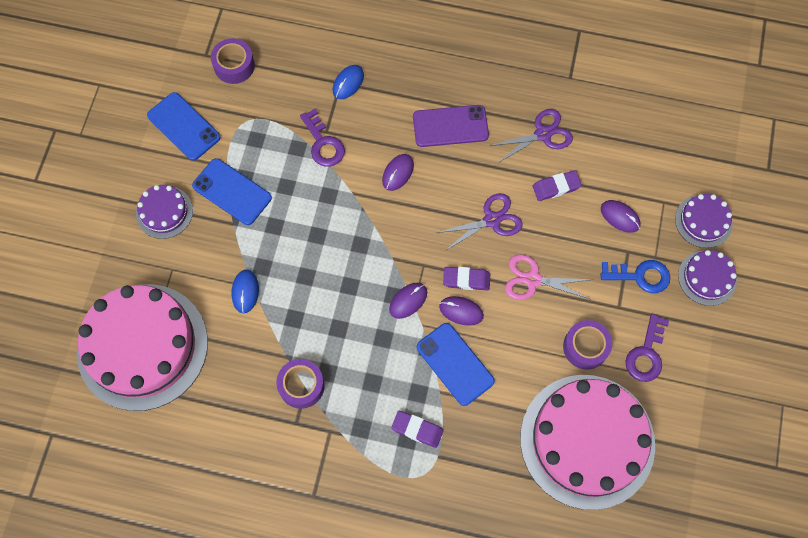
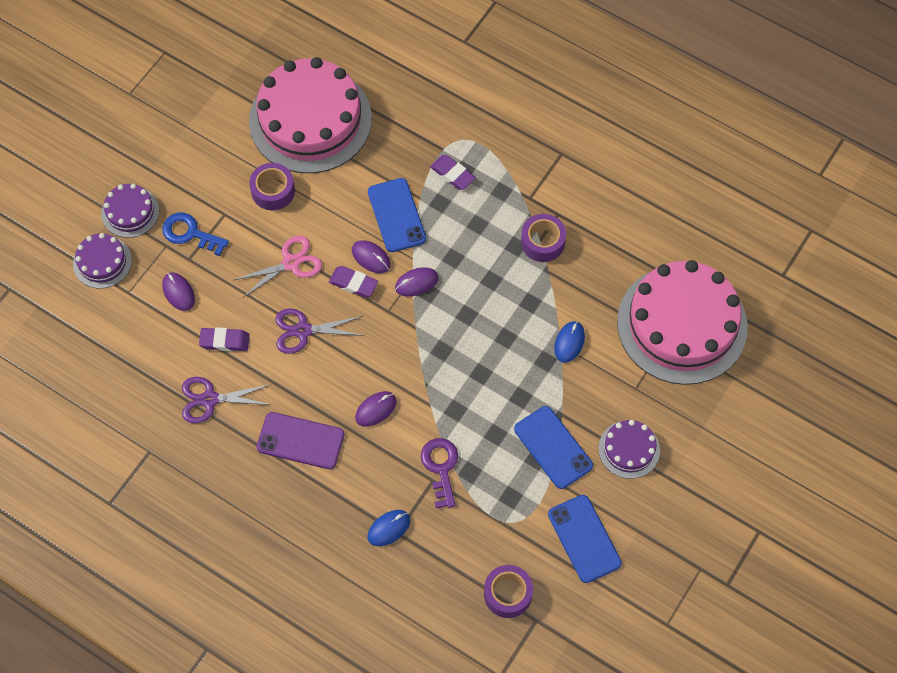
camera: 160 degrees left, 5 degrees down
(533, 279) = (291, 263): pink scissors -> pink scissors turned 60 degrees counterclockwise
(646, 354) = (222, 168): purple key -> none

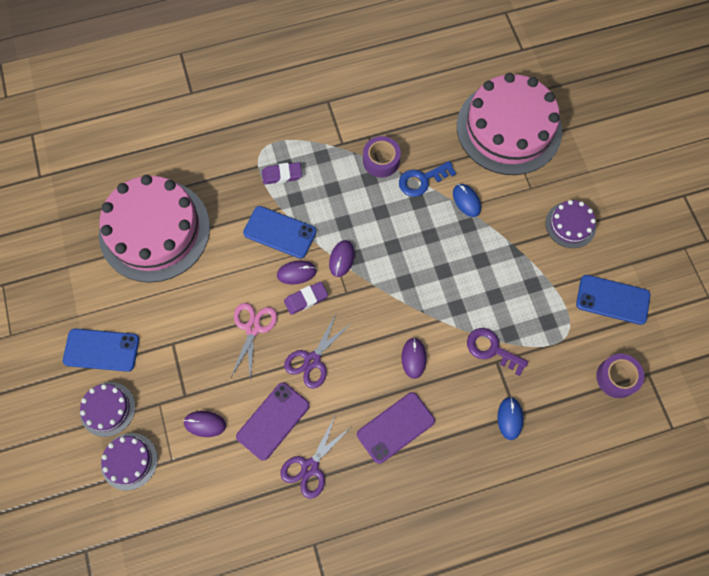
camera: 50 degrees left, 5 degrees up
(190, 233) = (165, 379): blue key -> blue key (422, 180)
(224, 341) = (273, 421): purple eraser -> purple phone
(273, 191) = (186, 297): purple tape -> none
(553, 447) = (533, 268): blue phone -> blue phone (101, 350)

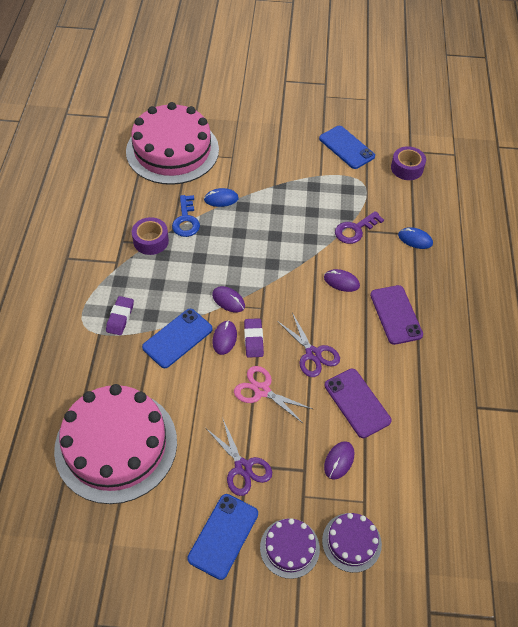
camera: 70 degrees left, 15 degrees down
(310, 467) = (408, 388): purple scissors -> purple scissors (242, 467)
(570, 225) = (275, 147): purple cake -> none
(612, 299) = (346, 147): blue phone -> blue phone turned 75 degrees counterclockwise

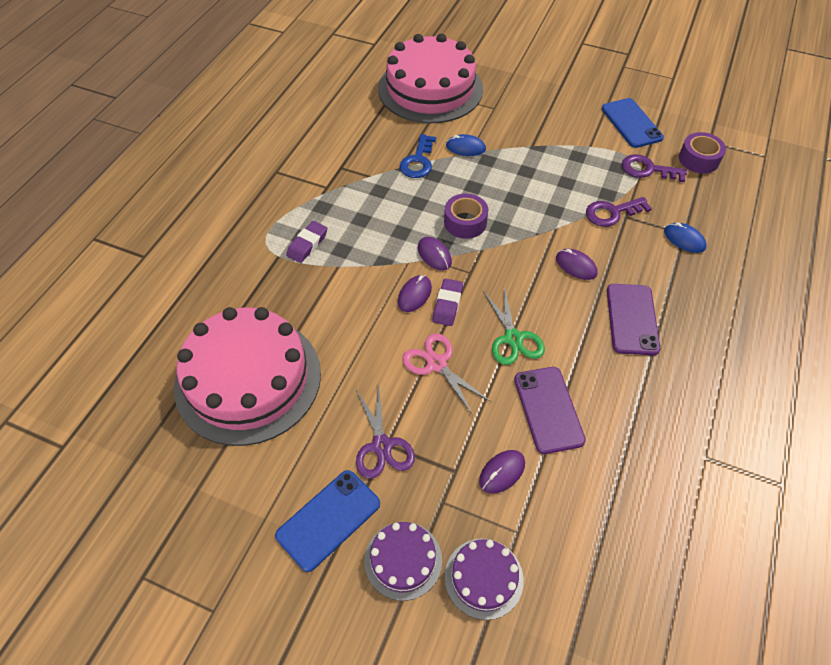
camera: 20 degrees right, 0 degrees up
(151, 241) = (372, 174): purple tape -> purple tape (465, 222)
(177, 338) = (361, 281): blue phone -> none
(313, 354) = (513, 338): purple scissors -> green scissors
(371, 186) = (647, 169): none -> purple key

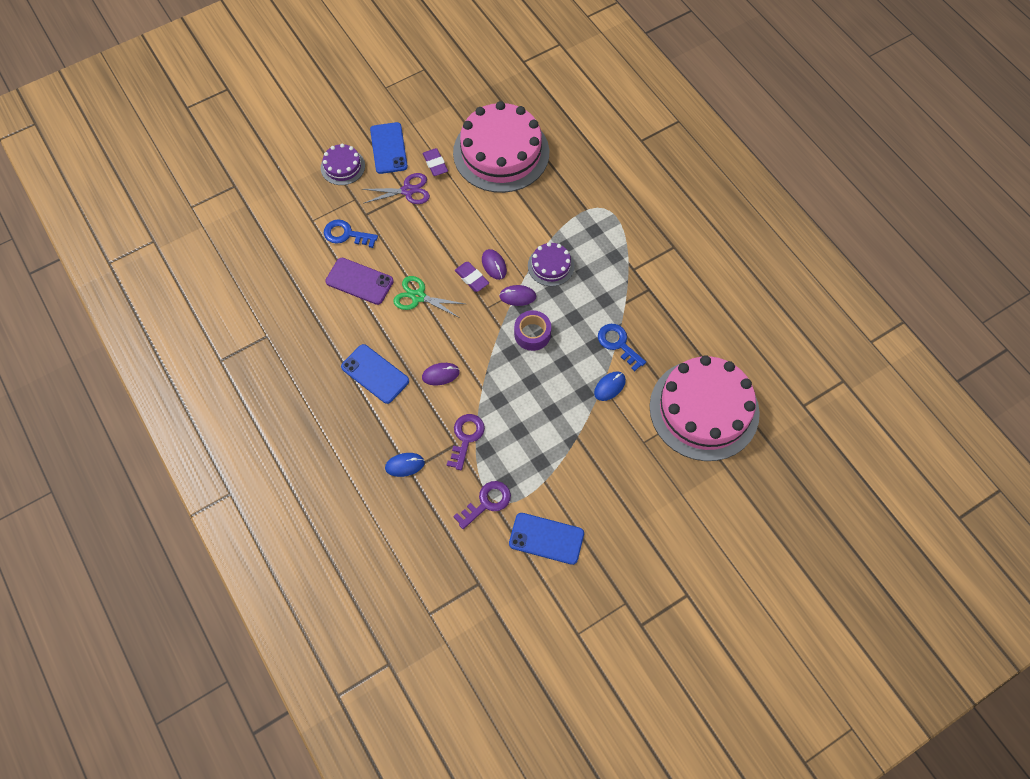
camera: 125 degrees right, 10 degrees up
(307, 244) = (584, 230): purple eraser -> purple eraser (435, 164)
(381, 446) = (408, 191): purple scissors -> purple scissors turned 150 degrees clockwise
(437, 364) = (435, 246): pink scissors -> none
(483, 578) = (305, 193): purple cake -> purple cake (551, 266)
(502, 472) = (346, 234): purple mouse -> blue key
(632, 319) = (375, 374): purple phone -> blue phone
(699, 159) = (467, 554): purple tape -> none

